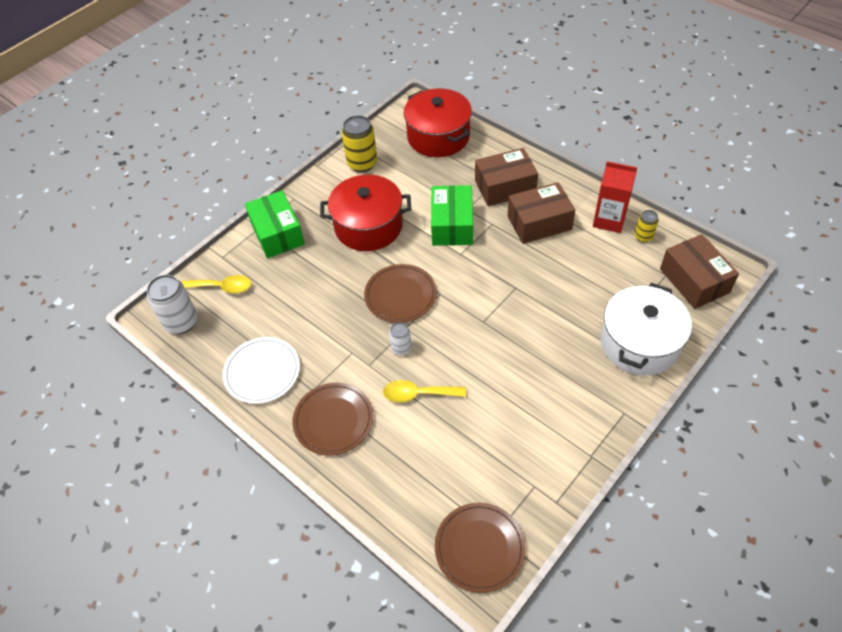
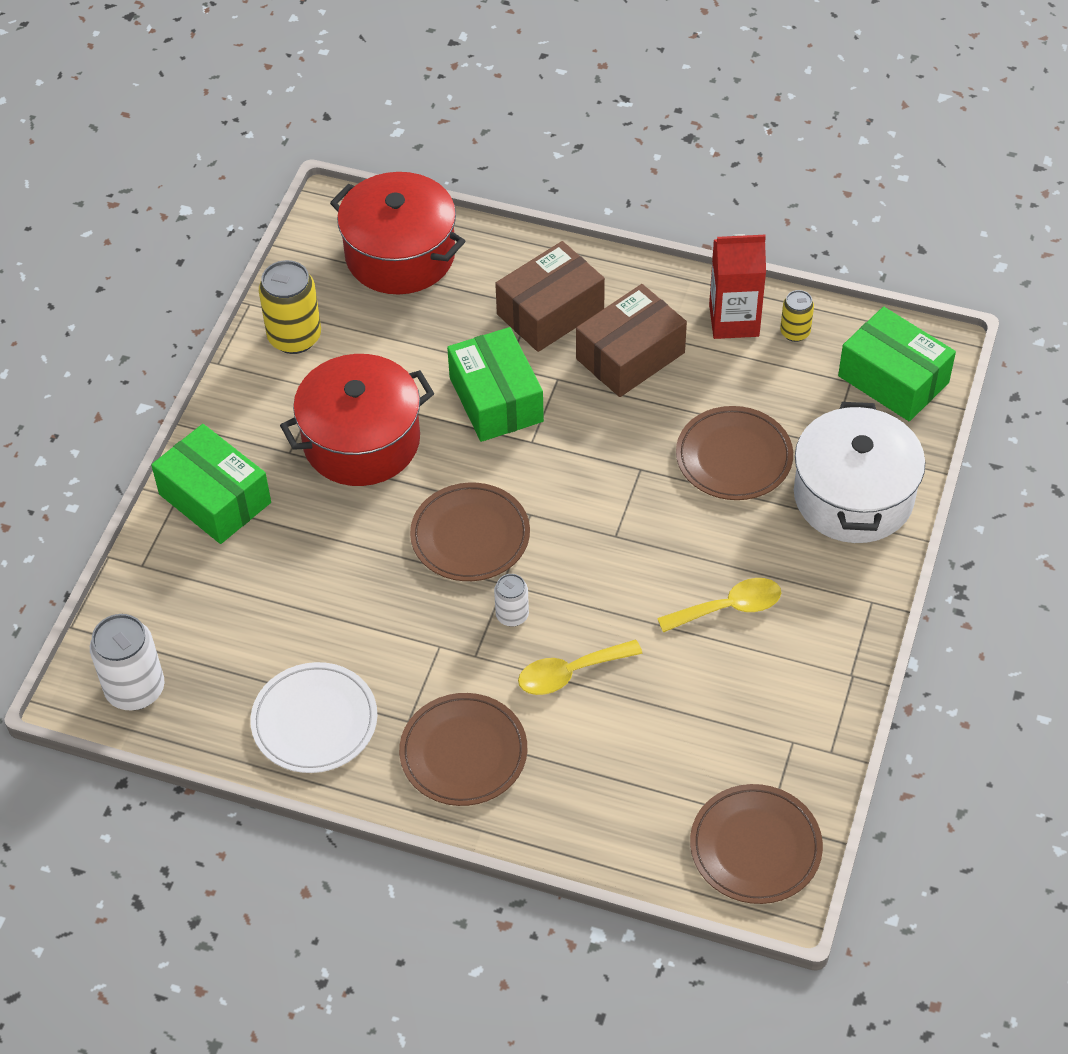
camera: 25 degrees left, 0 degrees up
(222, 287) = (171, 613): yellow spoon -> yellow spoon (729, 608)
(574, 297) = (734, 457): none -> brown plate
(694, 281) = (893, 379): brown box -> green box

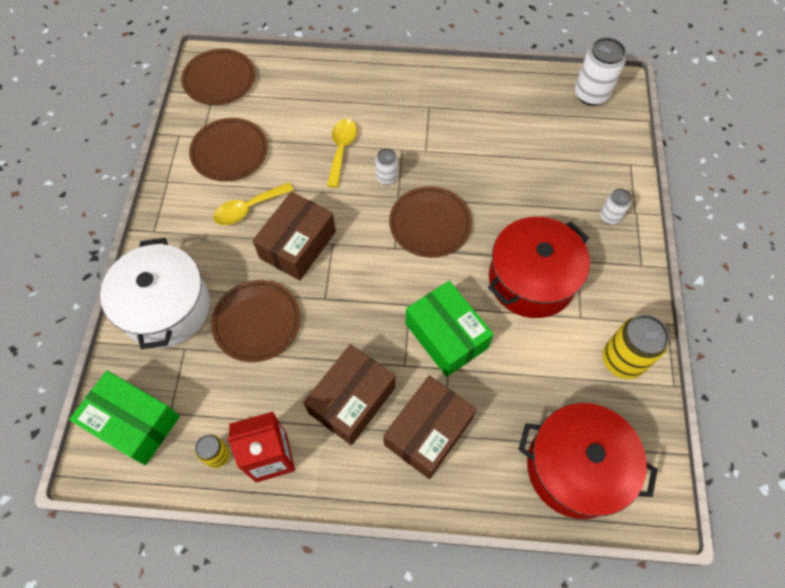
camera: 165 degrees right, 10 degrees up
(215, 498) = (610, 216): green box -> white can
(314, 721) = (481, 97): white plate -> none
(463, 753) = (391, 96): brown plate -> brown plate (229, 152)
(570, 673) = (341, 150): yellow spoon -> yellow spoon turned 45 degrees counterclockwise
(664, 543) = (298, 245): none -> brown box

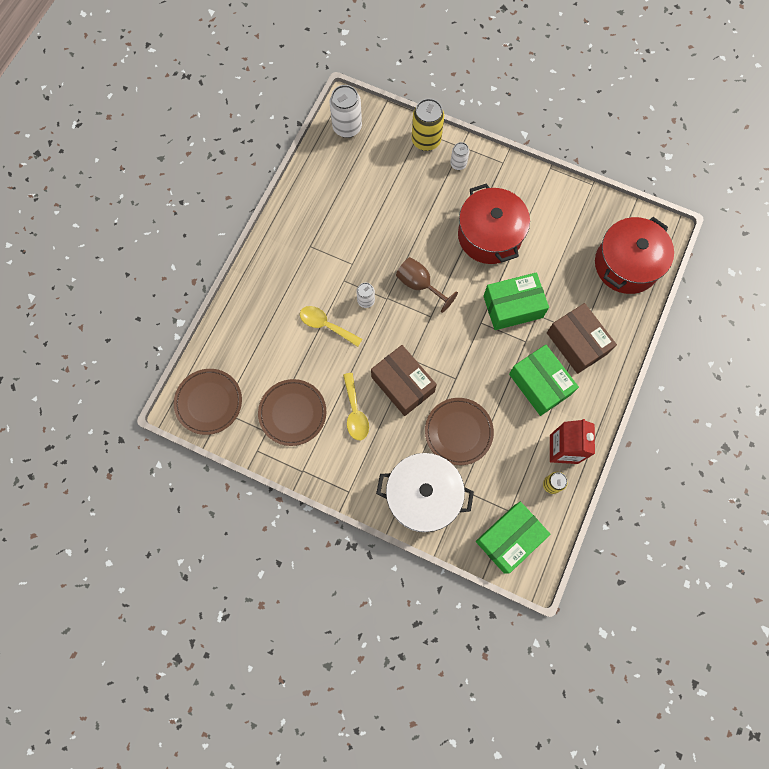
camera: 70 degrees left, 10 degrees up
(352, 400) = (540, 384): brown box -> green box
(430, 224) = (419, 285): brown plate -> brown goblet
(622, 360) = (566, 206): yellow can -> yellow can (426, 140)

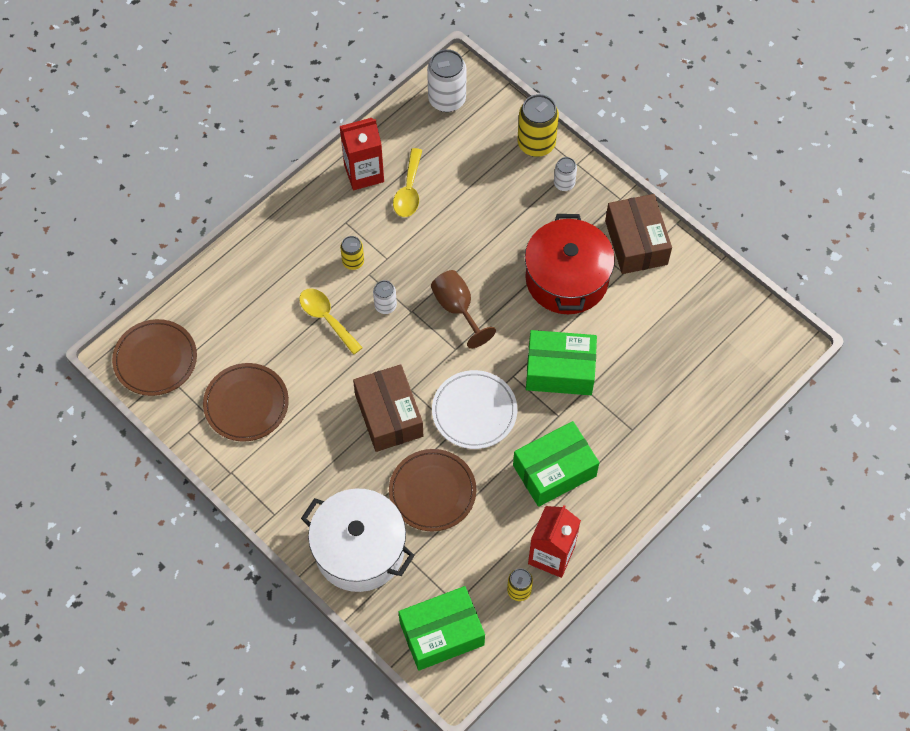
camera: 20 degrees right, 10 degrees down
(308, 203) = (364, 173): none -> red carton
(328, 275) = (353, 262): none -> yellow can
(355, 412) = (319, 428): yellow spoon -> yellow spoon (409, 191)
(464, 359) = (474, 411): none -> white plate
(540, 384) = (554, 470): green box -> green box turned 75 degrees clockwise
(577, 343) = (621, 438): brown box -> brown box (636, 242)
(626, 264) = (723, 367): red pot -> none

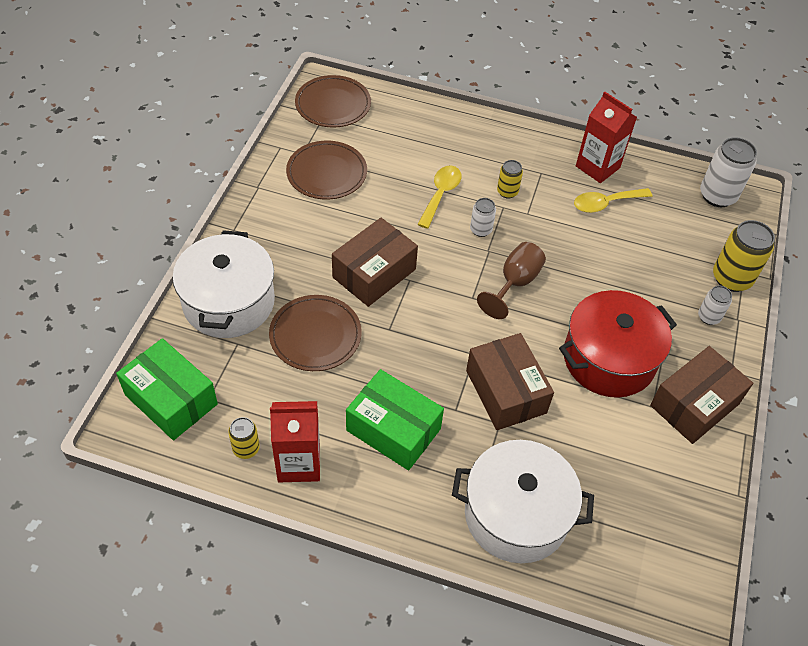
camera: 60 degrees right, 10 degrees down
(474, 411) = (417, 337): white plate -> none
(560, 370) = (505, 392): green box -> brown box
(668, 417) = (516, 514): none -> white pot

